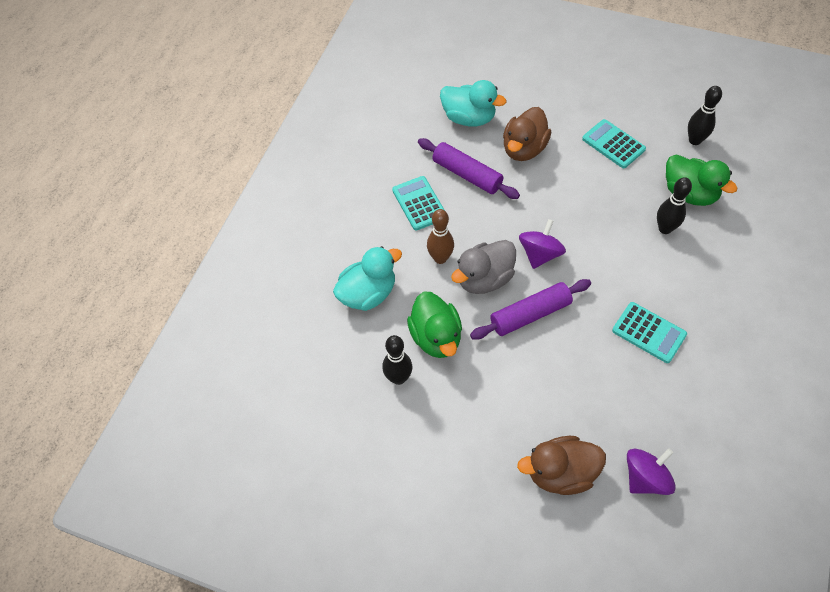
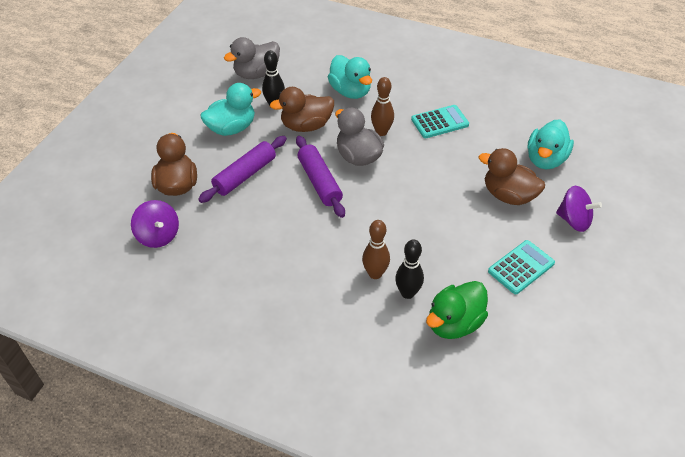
camera: 90 degrees right, 10 degrees down
(333, 409) = (256, 74): none -> grey duck
(436, 337) = (306, 126): green duck -> brown duck
(448, 424) = (232, 128): none -> turquoise duck
(467, 175) = (473, 153): purple rolling pin -> purple rolling pin (245, 175)
(540, 254) = (381, 194): purple spinning top -> purple spinning top (574, 220)
(648, 255) = (375, 274): none -> brown bowling pin
(649, 333) = (290, 260): turquoise calculator -> none
(695, 140) = (533, 344): black bowling pin -> none

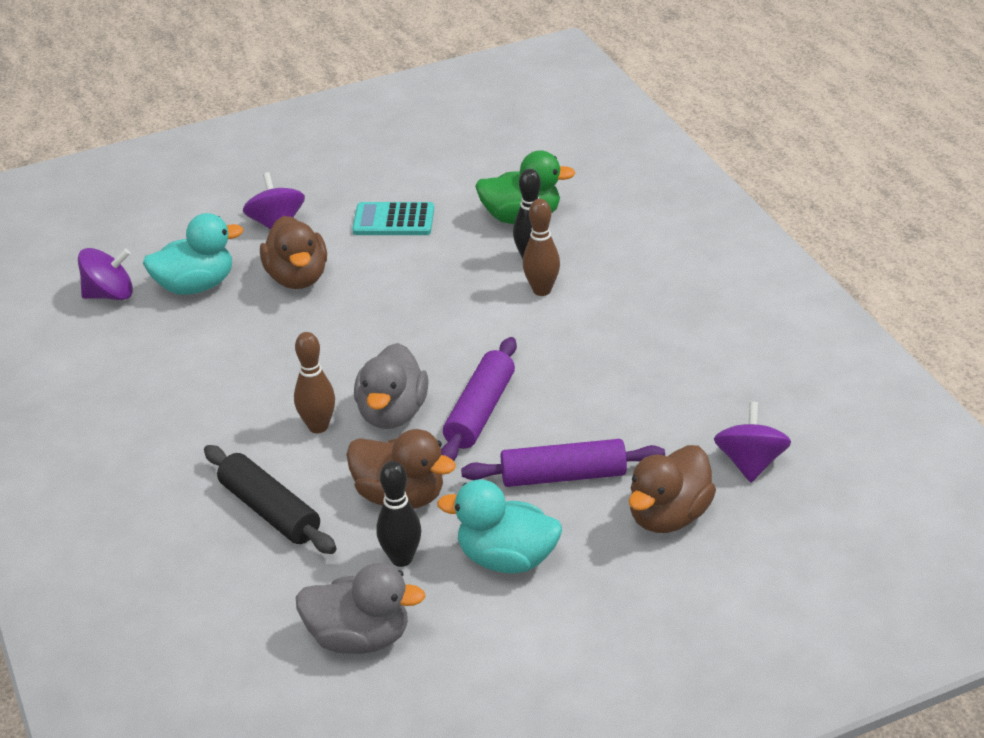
camera: 135 degrees left, 10 degrees down
(350, 91) = (270, 511): turquoise duck -> black rolling pin
(440, 122) = (230, 394): turquoise calculator -> none
(572, 131) = (110, 294): none -> purple spinning top

